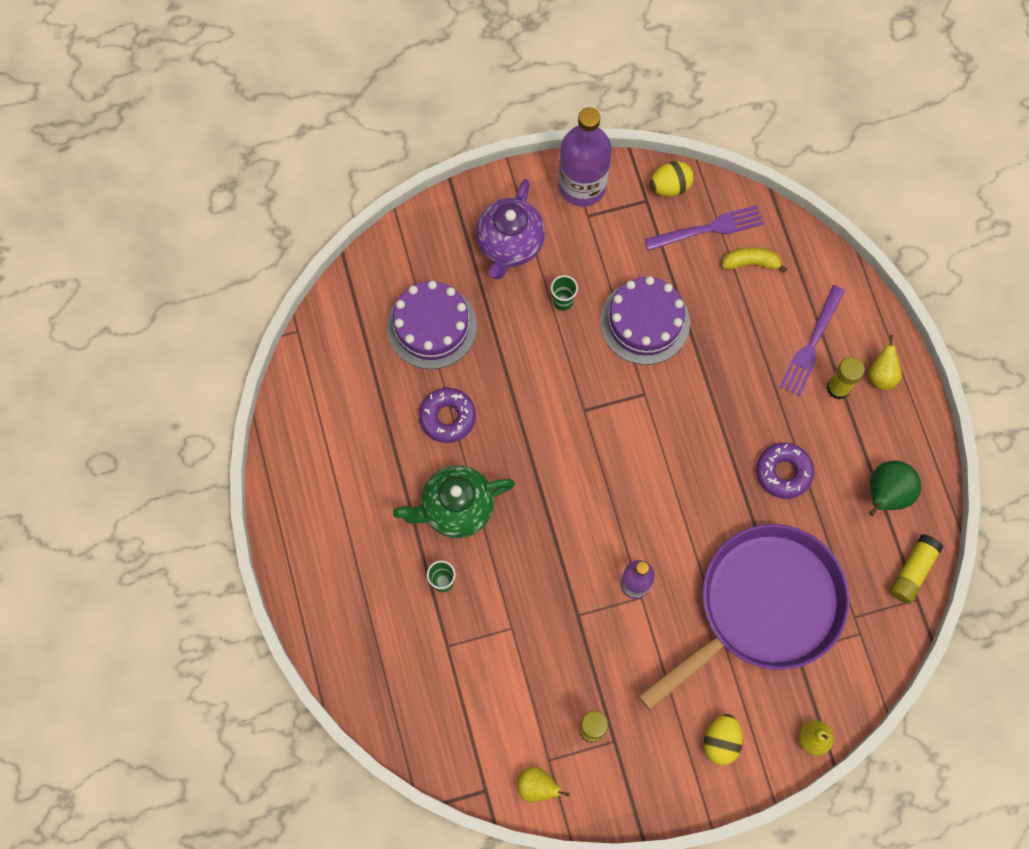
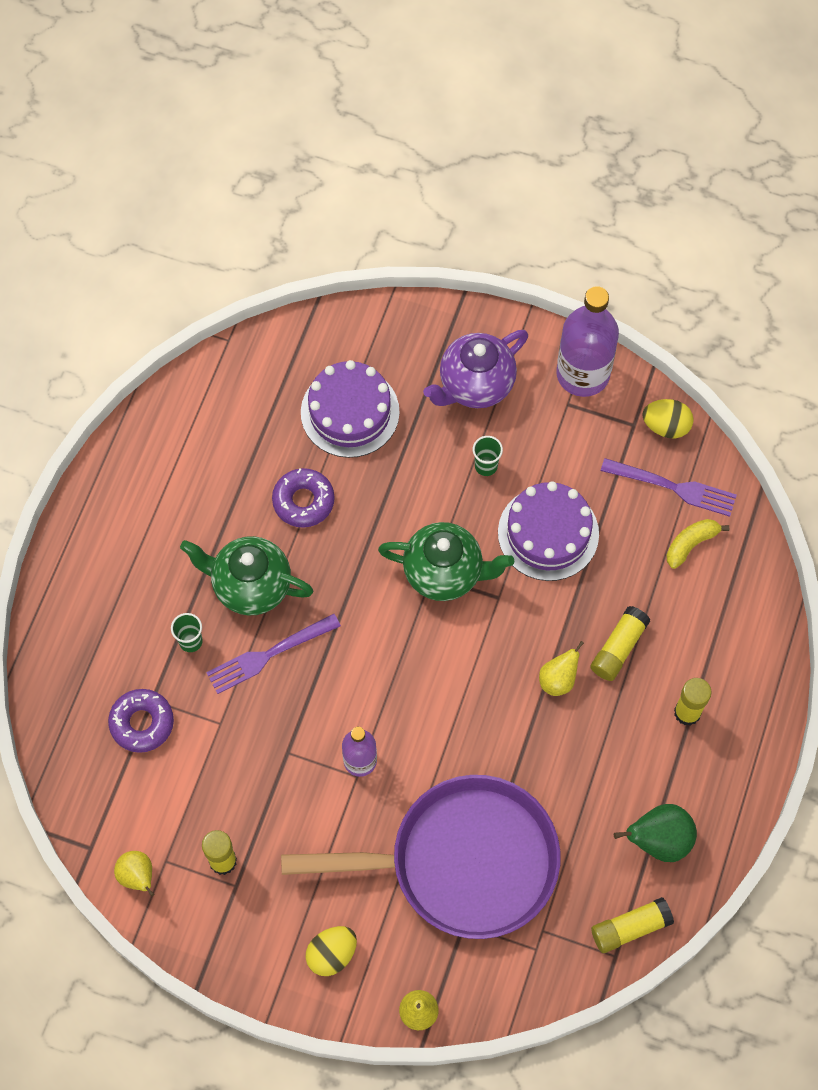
camera: 35 degrees right, 5 degrees down
(592, 402) = (444, 573): none -> green teapot
(751, 263) = (690, 544): yellow banana -> yellow banana turned 75 degrees counterclockwise
(756, 373) = (618, 648): none -> yellow glue stick
(783, 472) = (575, 754): purple donut -> purple donut (142, 723)
(811, 344) = (692, 656): purple fork -> purple fork (269, 654)
(881, 375) = (739, 728): yellow pear -> yellow pear (558, 680)

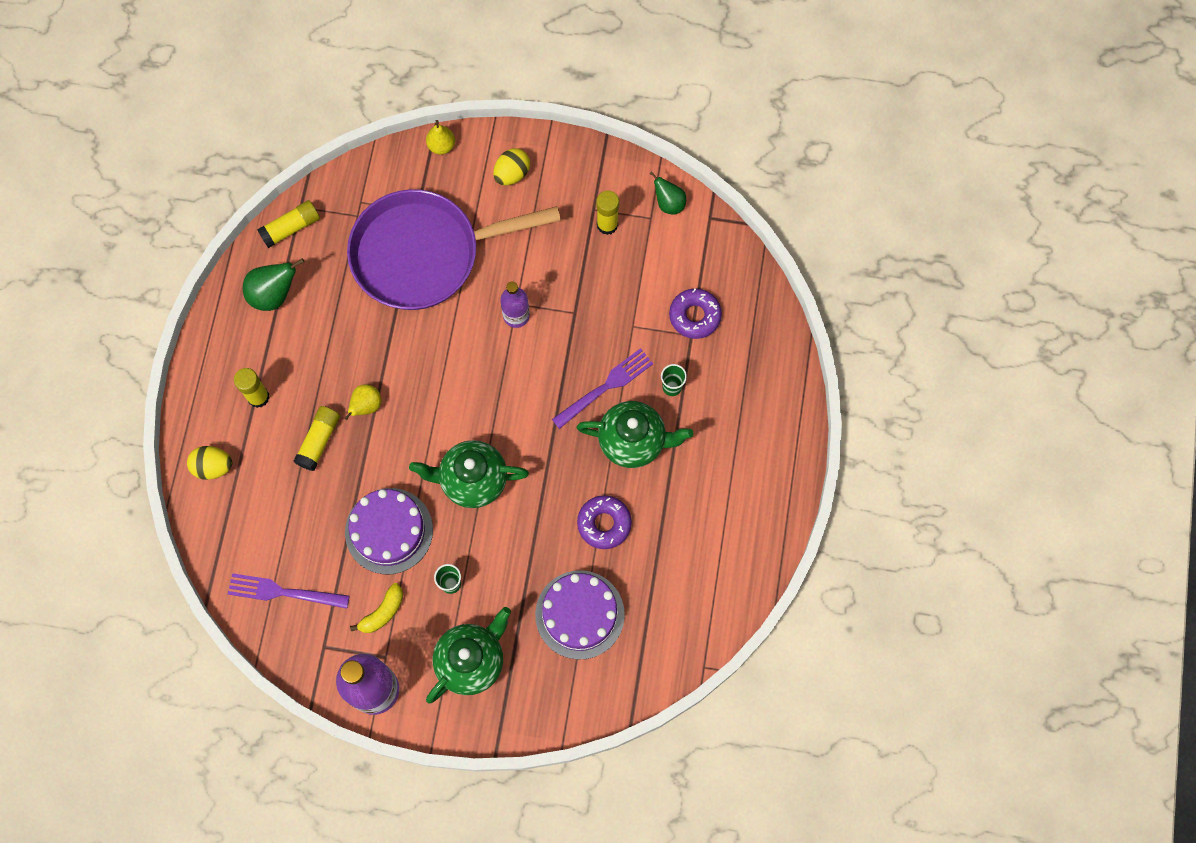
camera: 170 degrees right, 5 degrees up
(138, 876) = (669, 203): yellow pear -> green pear
(475, 385) = (471, 661): purple teapot -> green teapot
(666, 426) = (294, 650): yellow egg -> yellow egg (213, 467)
(690, 544) = (265, 542): yellow banana -> yellow banana (382, 612)

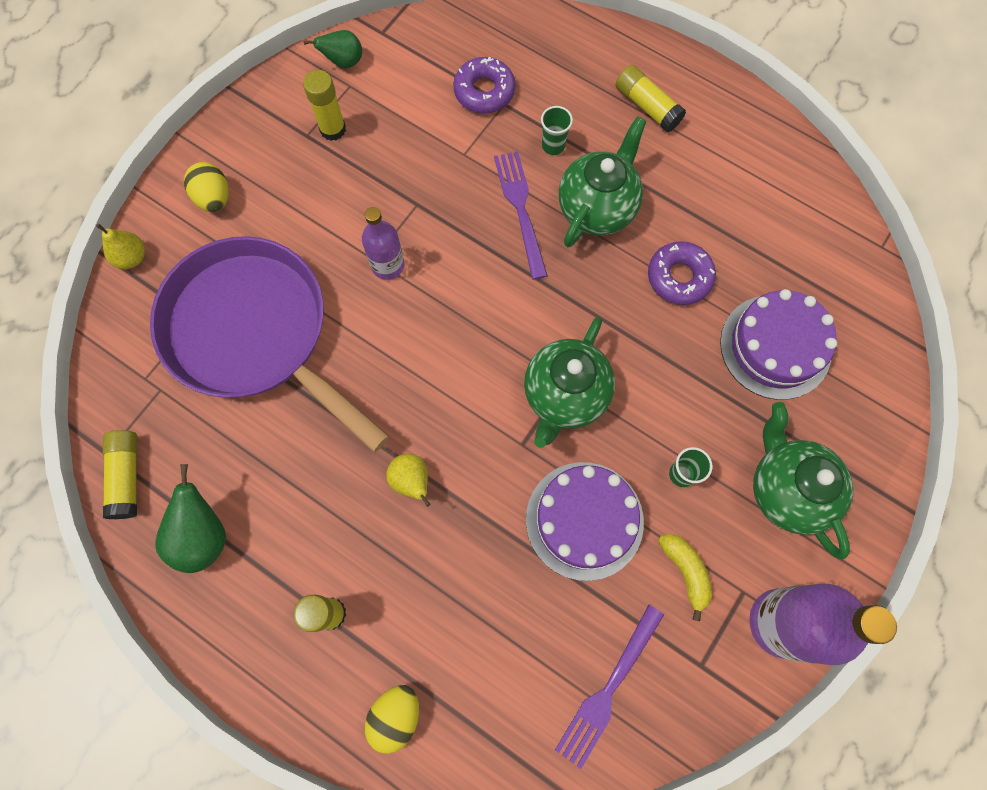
camera: 65 degrees left, 0 degrees up
(319, 441) = (428, 559): yellow glue stick -> yellow glue stick (647, 106)
(424, 254) = (255, 333): purple pan -> purple pan turned 120 degrees clockwise

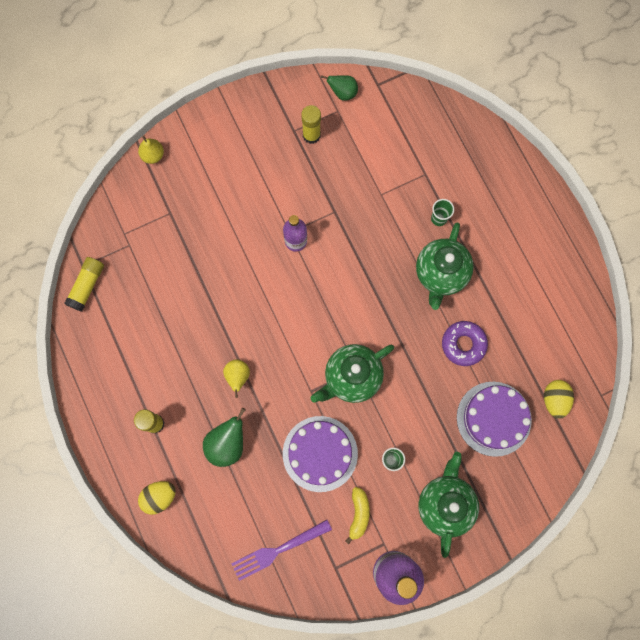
camera: 30 degrees right, 5 degrees up
(203, 535) = (111, 342): green pear -> green pear (227, 443)
(214, 198) = (218, 143): yellow egg -> yellow egg (554, 400)
(255, 333) = (198, 240): purple pan -> none
(484, 91) = (418, 159): purple donut -> none
(520, 209) = (394, 249): purple fork -> none
(597, 208) = (441, 274): green teapot -> green teapot turned 135 degrees clockwise
(647, 106) = (513, 224): yellow glue stick -> none

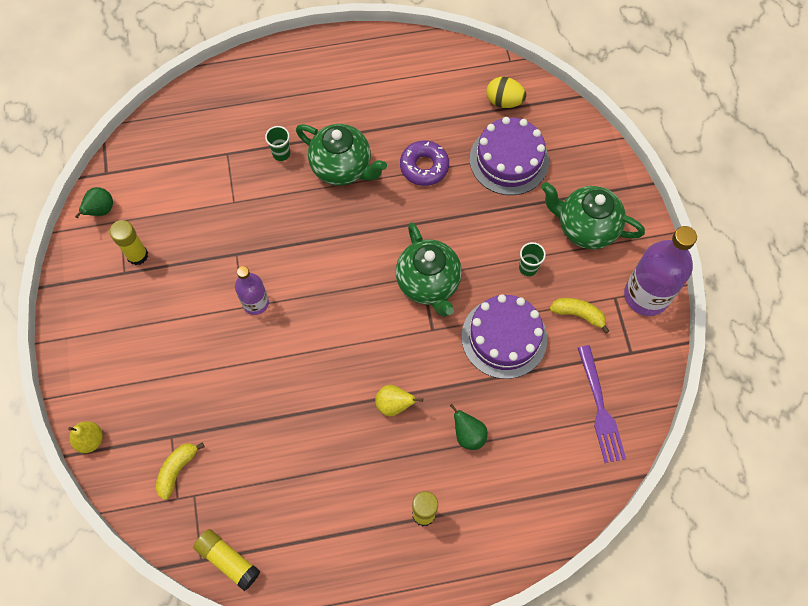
camera: 75 degrees left, 10 degrees down
(145, 226) = (177, 470): none -> yellow banana
(159, 497) = (511, 528): yellow egg -> none
(227, 443) = (468, 435): green pear -> green pear, size x0.66

